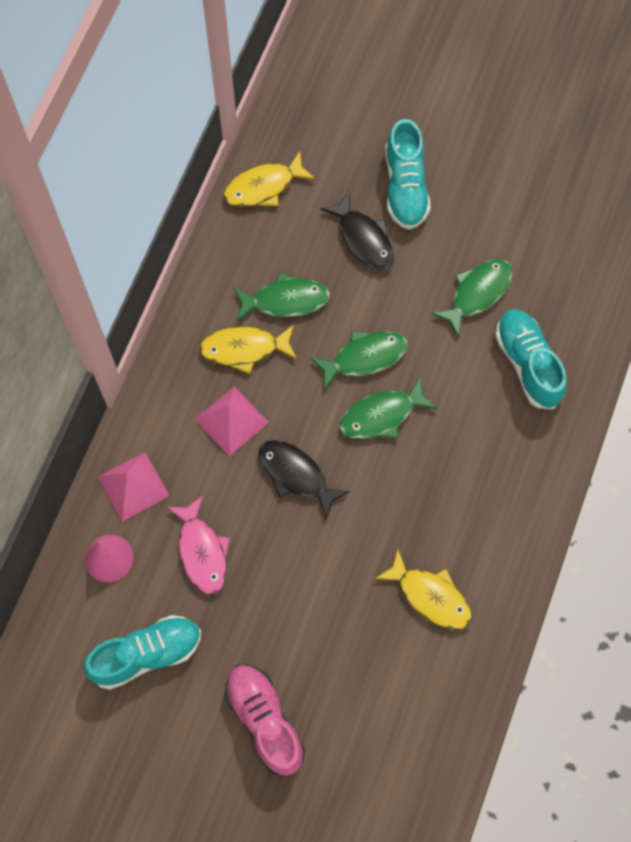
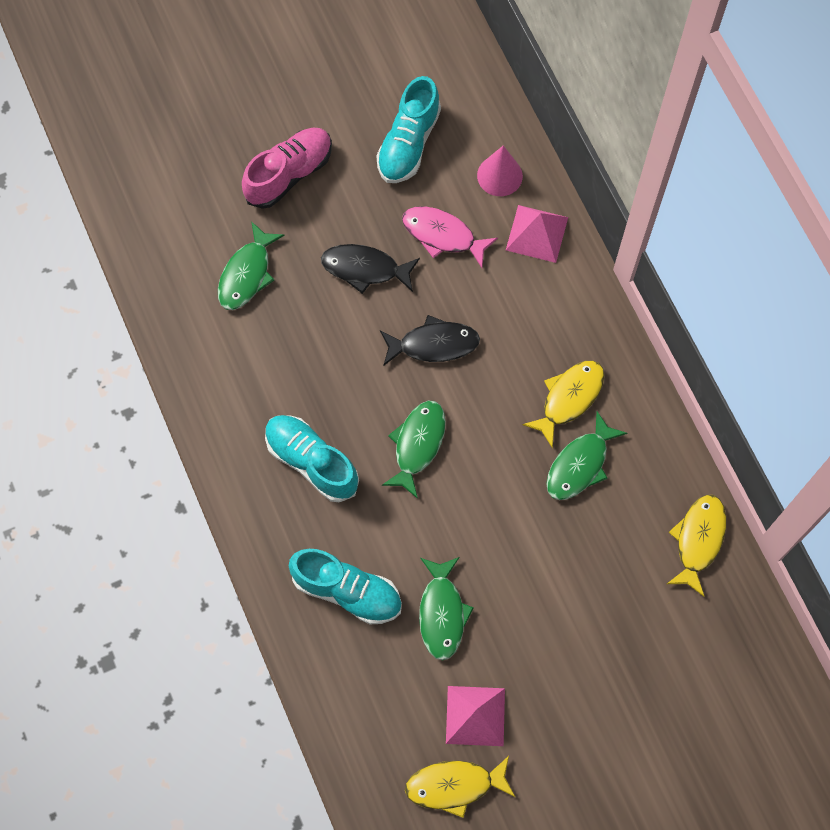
camera: 135 degrees right, 0 degrees up
(231, 420) = (520, 339): pink pyramid -> pink pyramid (475, 716)
(264, 721) = (289, 174): pink shoe -> pink shoe turned 60 degrees counterclockwise
(363, 239) = (575, 572): black fish -> black fish (365, 269)
(365, 357) = (475, 477): green fish -> green fish (247, 274)
(405, 187) = (590, 652): turquoise shoe -> turquoise shoe (312, 462)
(430, 596) = (255, 350): yellow fish -> yellow fish (454, 785)

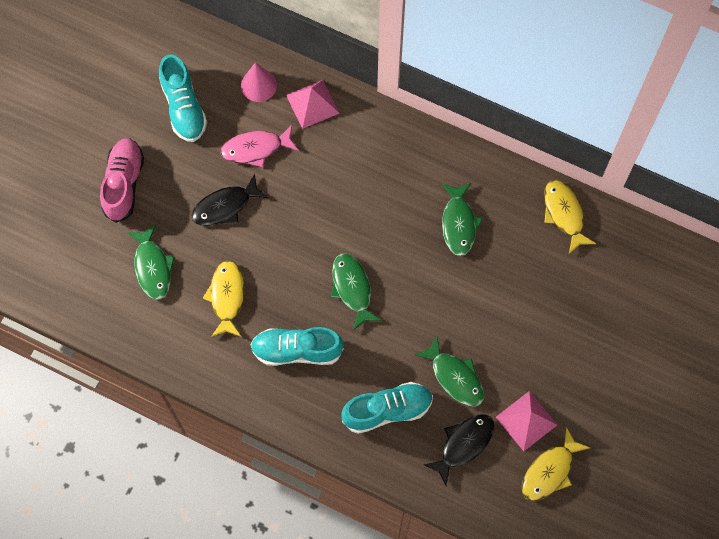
camera: 40 degrees left, 0 degrees up
(434, 344) = (309, 220): black fish -> black fish (464, 444)
(569, 398) = (418, 189): yellow fish -> yellow fish (227, 297)

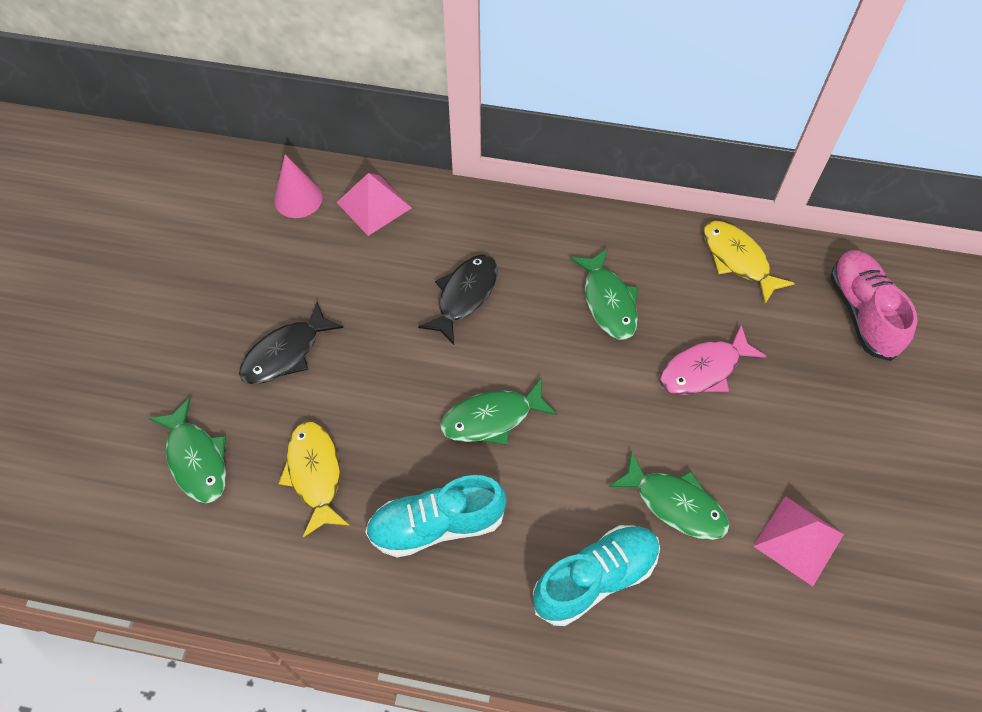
camera: 15 degrees left, 10 degrees down
(124, 184) = (135, 357): pink shoe -> pink shoe (862, 313)
(184, 107) = (203, 245): turquoise shoe -> none
(255, 149) = (311, 273): pink fish -> pink fish (704, 369)
(352, 288) = (492, 418): green fish -> green fish turned 75 degrees counterclockwise
(464, 444) = (724, 600): black fish -> black fish (464, 296)
(550, 471) = (862, 606): yellow fish -> none

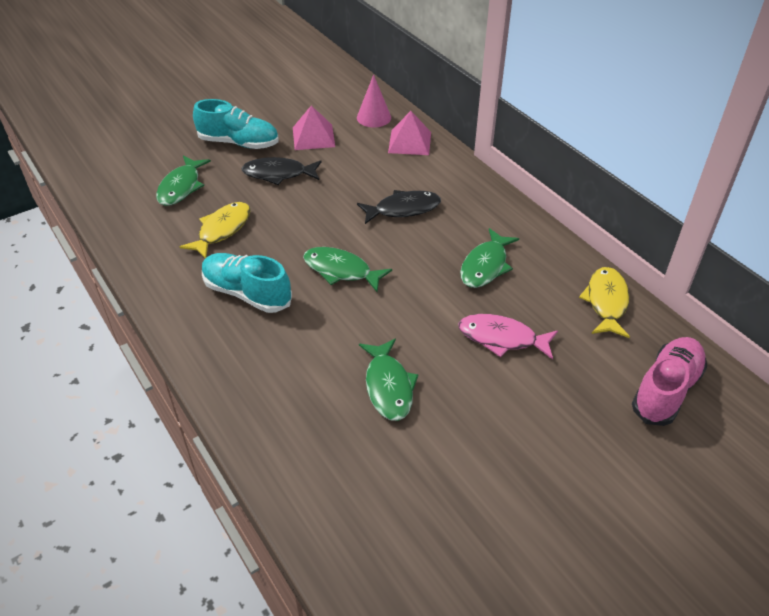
camera: 45 degrees right, 15 degrees down
(595, 579) = (292, 382): turquoise shoe -> turquoise shoe (239, 143)
(798, 540) = (442, 467): pink pyramid -> pink pyramid (313, 137)

